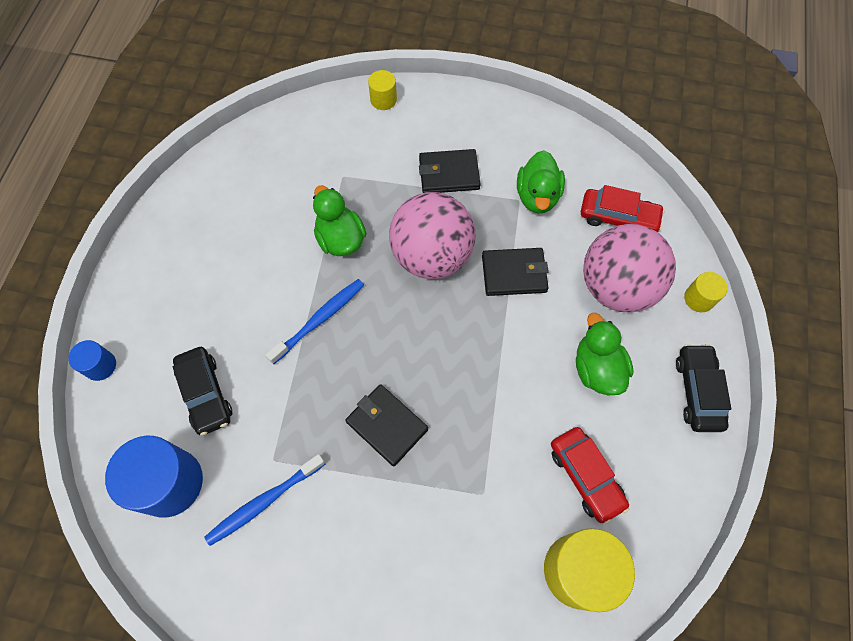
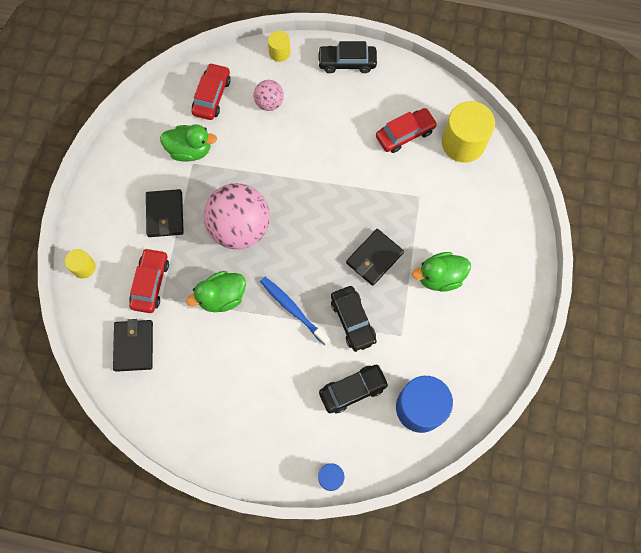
camera: 90 degrees left, 5 degrees up
(264, 502) = (430, 339): blue toothbrush -> none
(298, 395) = (353, 321): none -> black car
(361, 164) = (150, 283): none -> red car
(514, 273) = (257, 170): black wallet -> black wallet (134, 346)
(597, 368) = (331, 121): green duck -> green duck (439, 277)
(616, 287) = (269, 103): pink ball -> pink ball, size x0.50

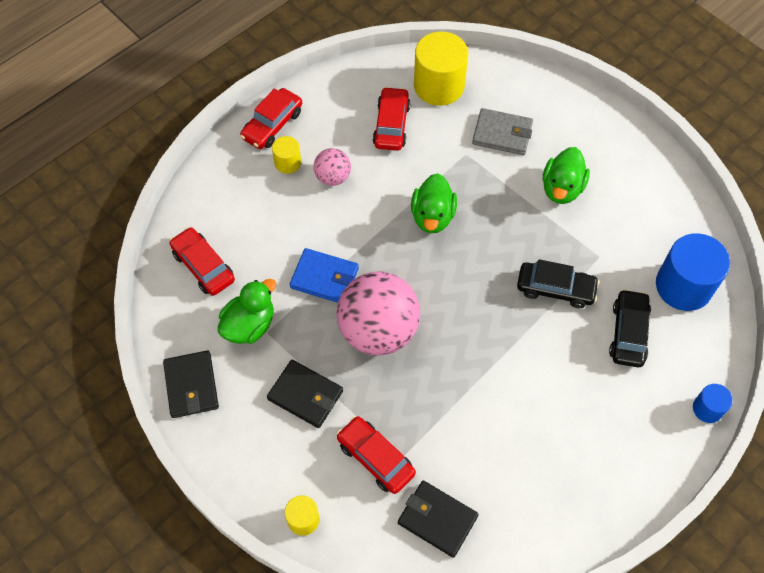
camera: 55 degrees left, 10 degrees down
(222, 297) = (444, 394): green duck -> green duck (432, 216)
(255, 171) = (324, 278): none -> blue wallet
(269, 103) = (258, 218): pink ball -> pink ball (333, 177)
(279, 52) = (208, 175): yellow cylinder -> yellow cylinder (288, 162)
(293, 309) = (505, 335): blue toothbrush -> none
(347, 62) = (272, 125): black car -> red car
(374, 258) = (502, 230): black wallet -> black wallet (191, 385)
(455, 209) = (502, 134): none -> grey wallet

